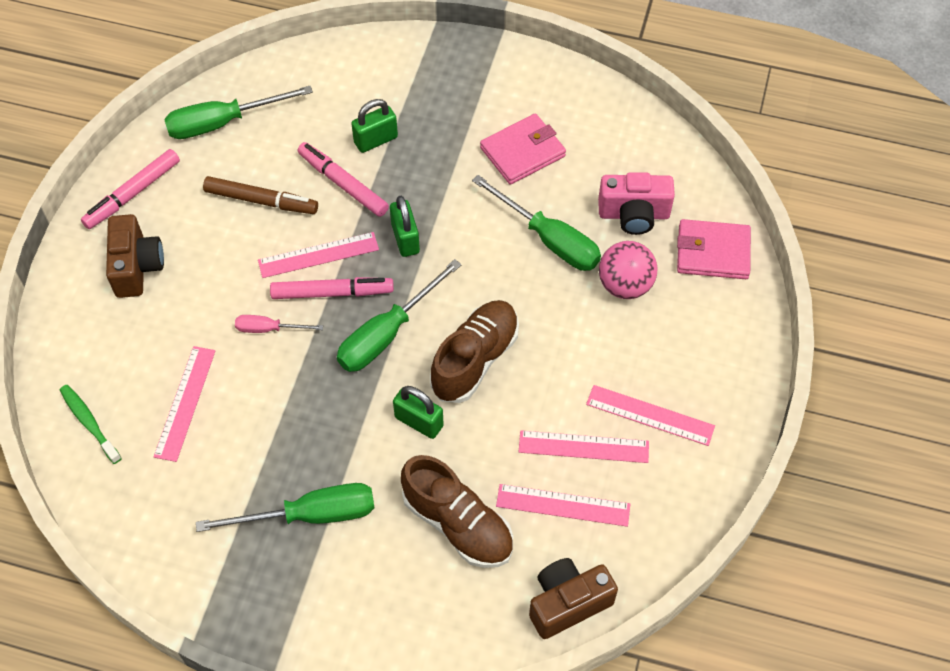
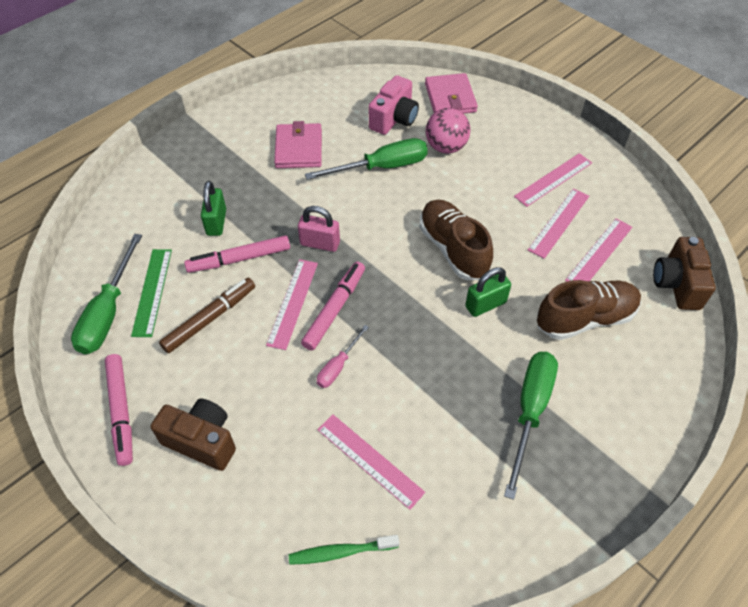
camera: 60 degrees left, 5 degrees down
(264, 140) = (152, 291): none -> green ruler
(387, 333) = (396, 290): green screwdriver -> none
(405, 238) = (320, 243): green padlock -> pink padlock
(712, 252) = (450, 98): pink wallet -> pink wallet turned 45 degrees counterclockwise

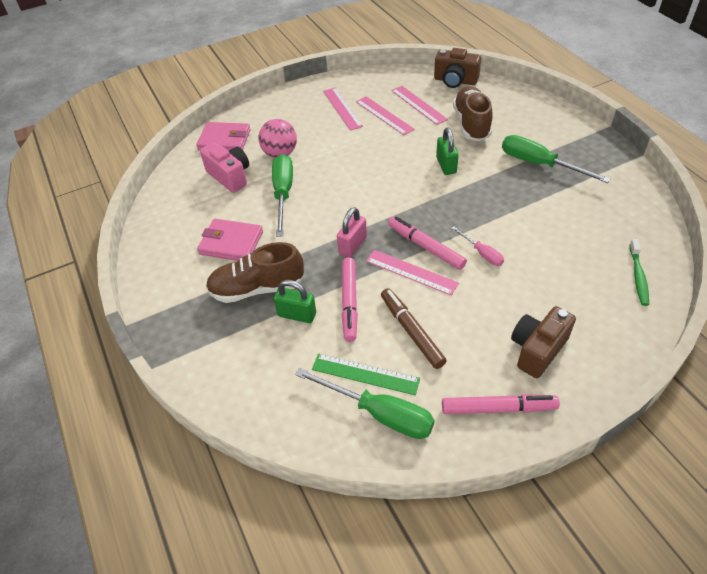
camera: 70 degrees left, 5 degrees down
(369, 460) = (567, 249): pink ruler -> none
(453, 249) = (389, 171): brown shoe -> brown shoe (257, 288)

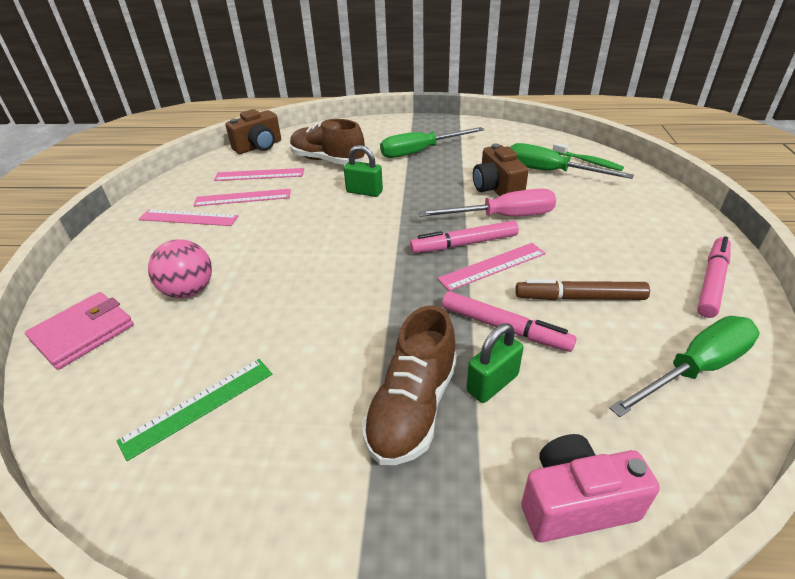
camera: 60 degrees left, 10 degrees down
(230, 176) = (162, 354): pink camera -> pink camera (575, 503)
(231, 243) = (297, 404): pink wallet -> none
(283, 193) = (264, 315): green screwdriver -> green screwdriver (550, 172)
(352, 245) = (414, 291): pink padlock -> none
(365, 374) = (627, 357): green ruler -> green ruler (199, 406)
(482, 253) = (503, 217): pink screwdriver -> pink screwdriver, size x1.86
(537, 349) = (645, 233): brown camera -> brown camera (496, 189)

